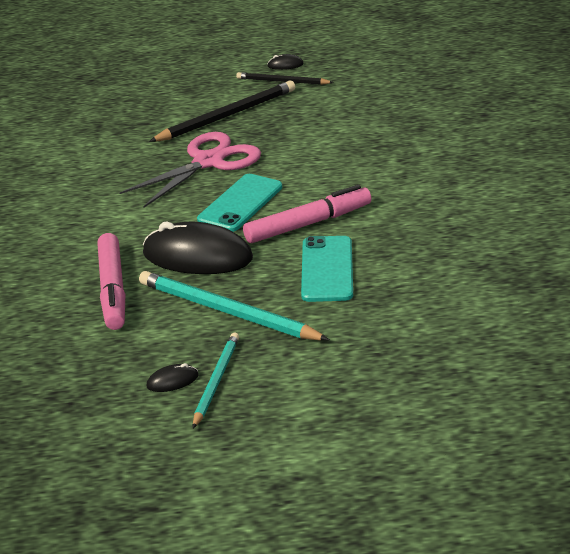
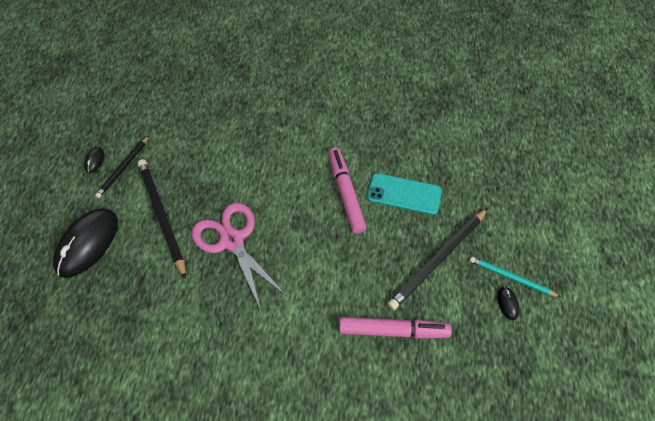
camera: 80 degrees left, 25 degrees up
(197, 256) = (365, 268): black mouse -> black mouse (87, 243)
(228, 312) = (438, 259): turquoise pencil -> black pencil
(240, 203) = (303, 229): turquoise phone -> none

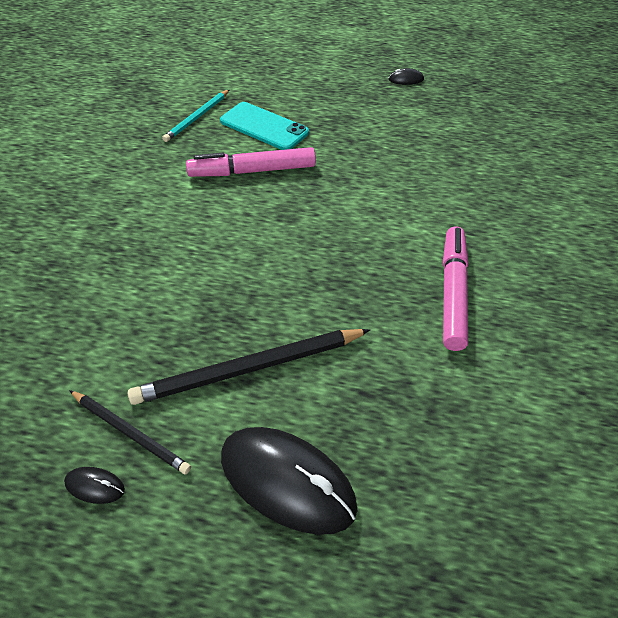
camera: 85 degrees left, 10 degrees down
(232, 241) = (308, 282): pink scissors -> none
(393, 331) = (438, 152): pink marker -> pink marker (453, 293)
(404, 194) = (264, 127): turquoise phone -> turquoise phone turned 75 degrees counterclockwise
(438, 259) = (353, 113): black pencil -> none
(512, 278) = (378, 73): turquoise pencil -> turquoise pencil (197, 117)

